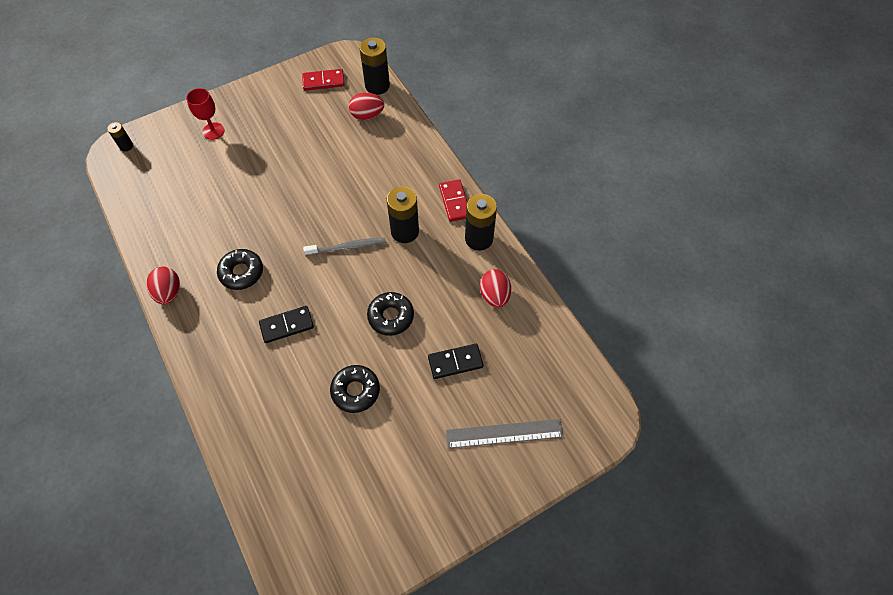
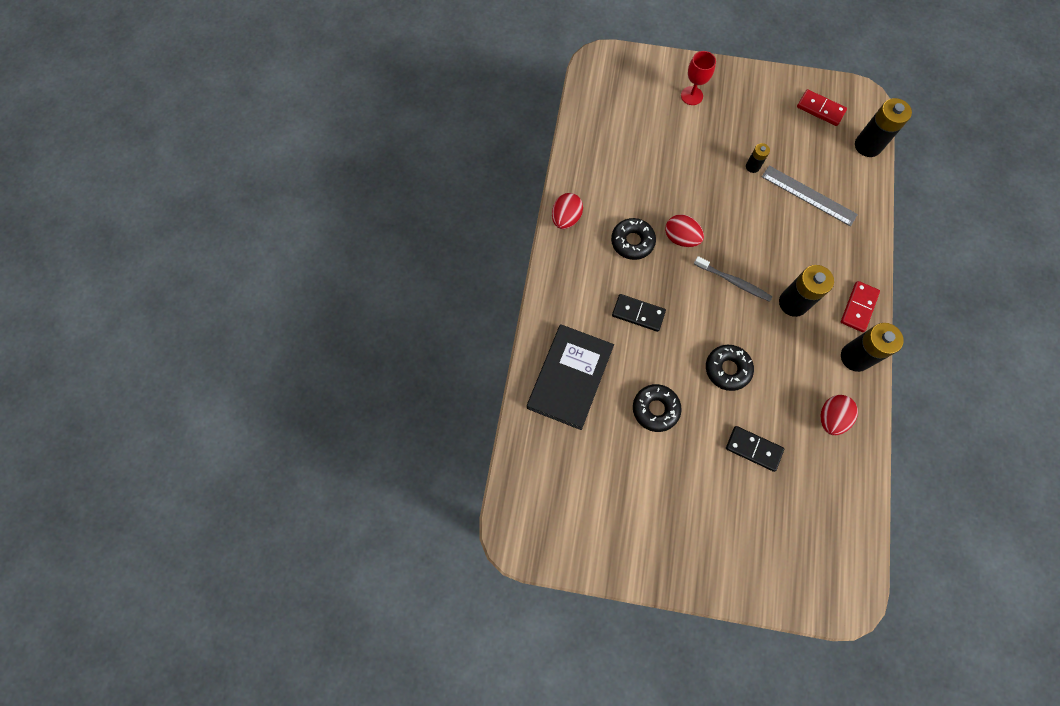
camera: 40 degrees right, 10 degrees up
(126, 146) = (612, 63): black battery -> black battery (752, 166)
(264, 420) = (570, 378): none -> black book
(367, 115) = (837, 169): red egg -> red egg (681, 238)
(504, 433) = (751, 538): grey ruler -> grey ruler (808, 195)

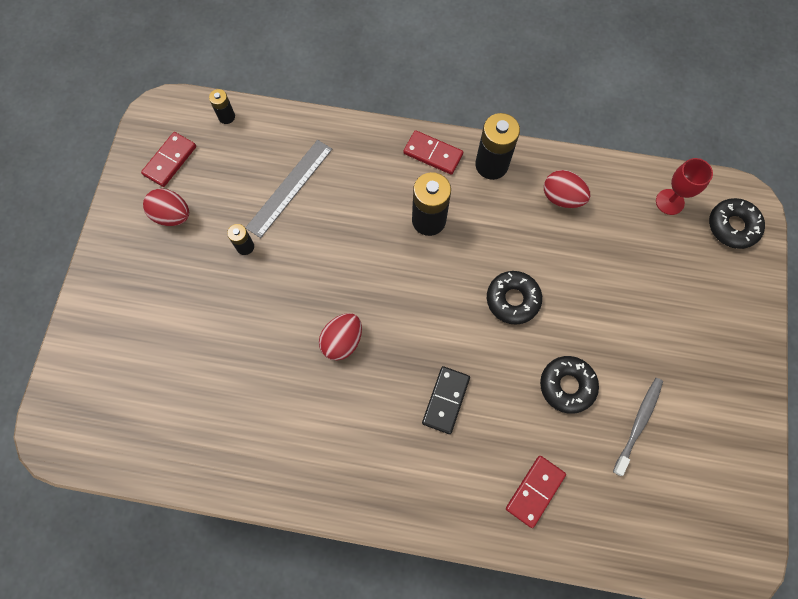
camera: 90 degrees left, 0 degrees up
(566, 218) = (308, 492): red egg -> red egg (172, 215)
(570, 378) = (535, 491): black book -> red domino
(632, 242) = (346, 403): black donut -> black donut (732, 226)
(691, 96) = (130, 312): red goblet -> red goblet (669, 202)
(734, 282) = (402, 283): grey toothbrush -> grey toothbrush (638, 423)
(753, 449) = (603, 280): black domino -> none
(867, 145) = (226, 117): black battery -> black battery, size x0.52

